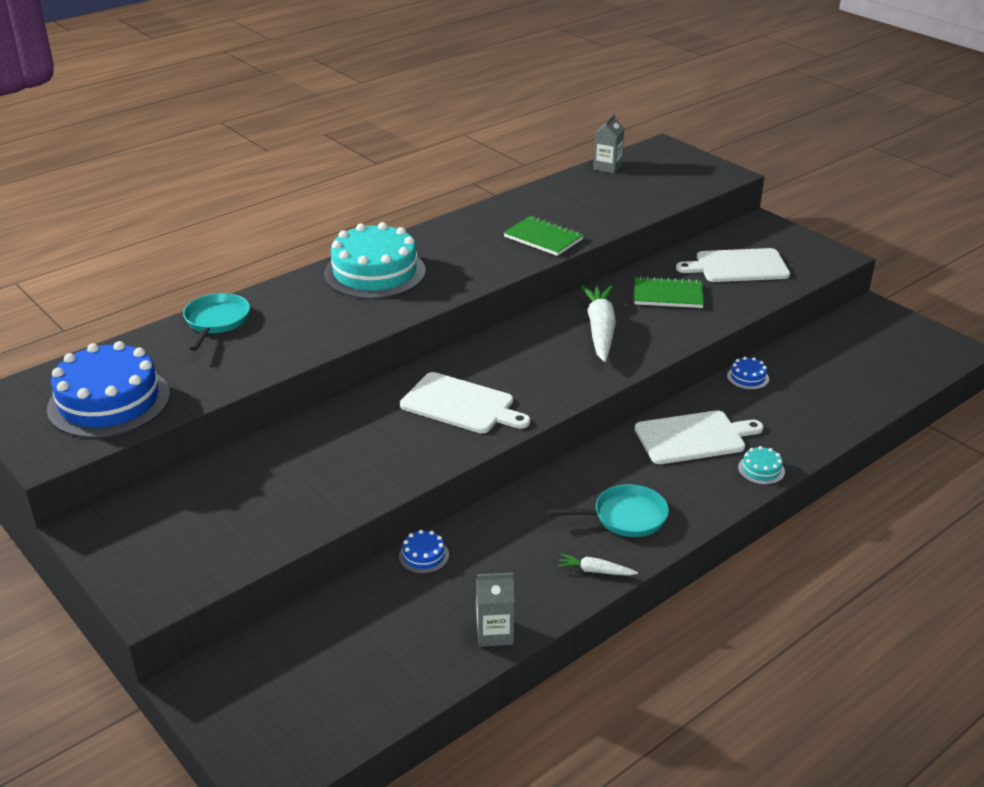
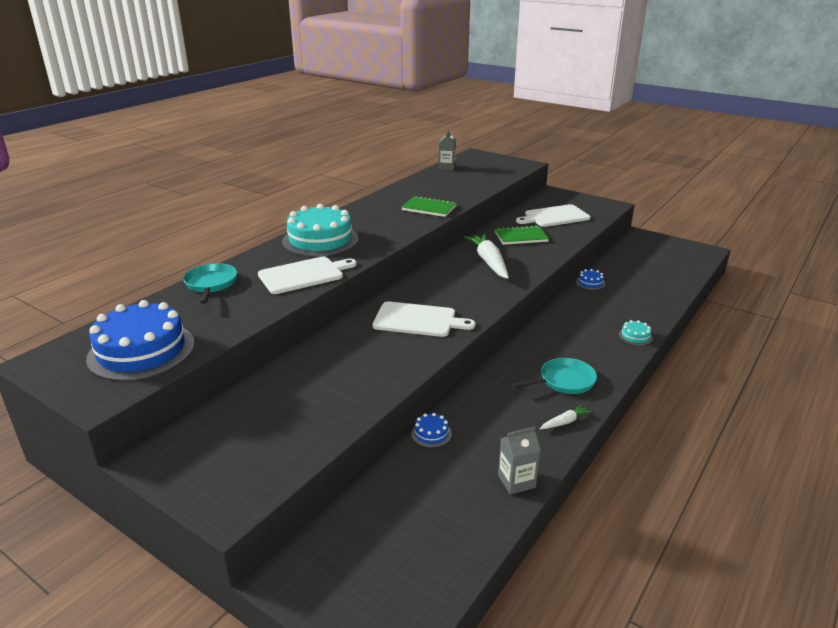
camera: 15 degrees left, 5 degrees down
(595, 571) = (565, 422): white carrot -> white carrot turned 150 degrees clockwise
(693, 437) = (578, 323): white cutting board -> white cutting board (304, 275)

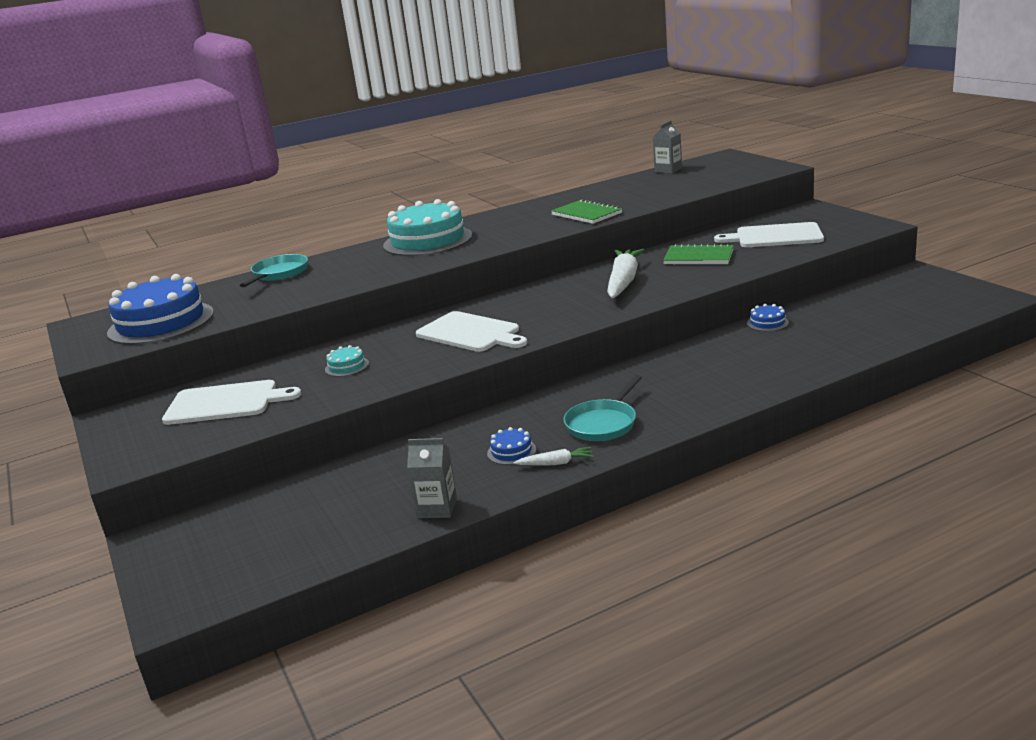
camera: 30 degrees right, 5 degrees down
(304, 275) = (371, 272): white cutting board -> white cutting board (226, 403)
(431, 434) = (400, 450): blue cake -> blue cake (511, 451)
(564, 381) = (603, 423): turquoise pan -> turquoise pan turned 120 degrees clockwise
(635, 336) = (755, 388): turquoise cake -> turquoise cake (347, 366)

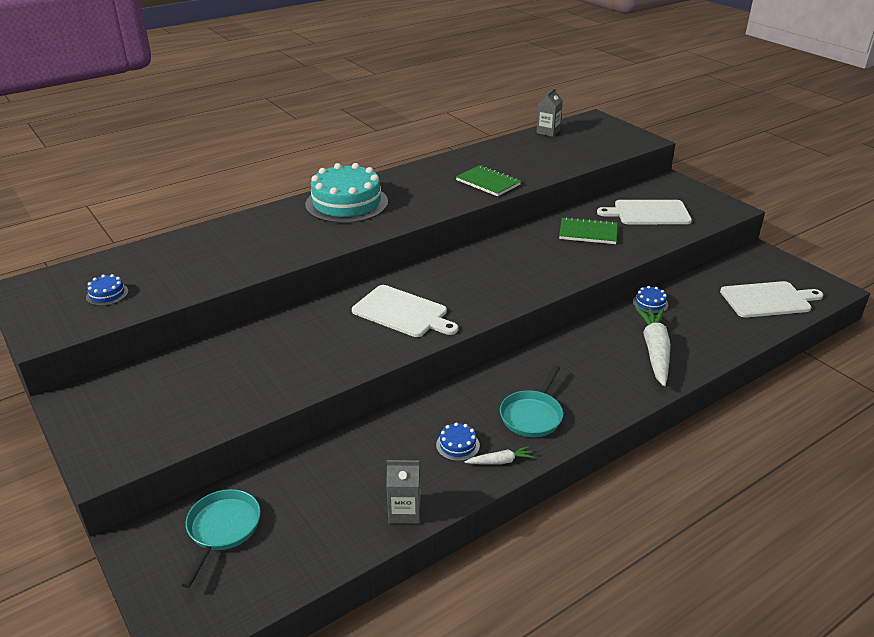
camera: 10 degrees left, 10 degrees up
(161, 323) = (107, 294): blue cake -> blue cake, size x0.41
(226, 403) = (186, 388): white cutting board -> white cutting board (768, 300)
(278, 274) = (210, 235): turquoise pan -> turquoise pan (222, 529)
(347, 366) = (294, 348): turquoise cake -> none
(623, 281) = (528, 258): white carrot -> white carrot (654, 351)

